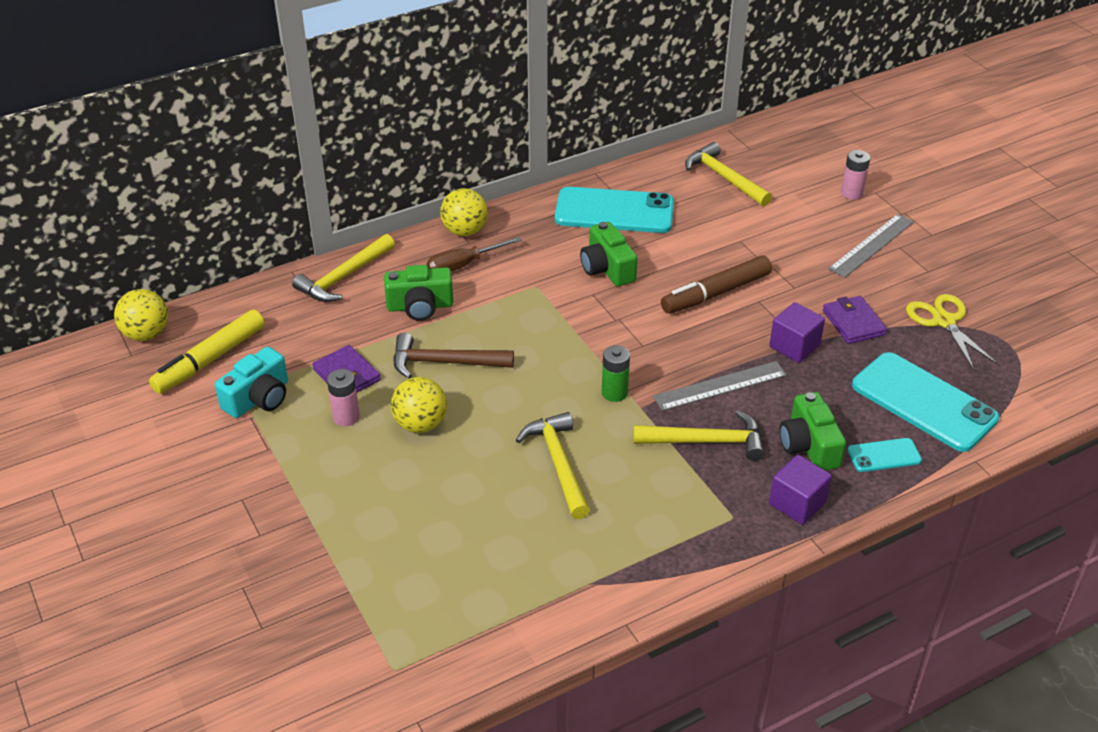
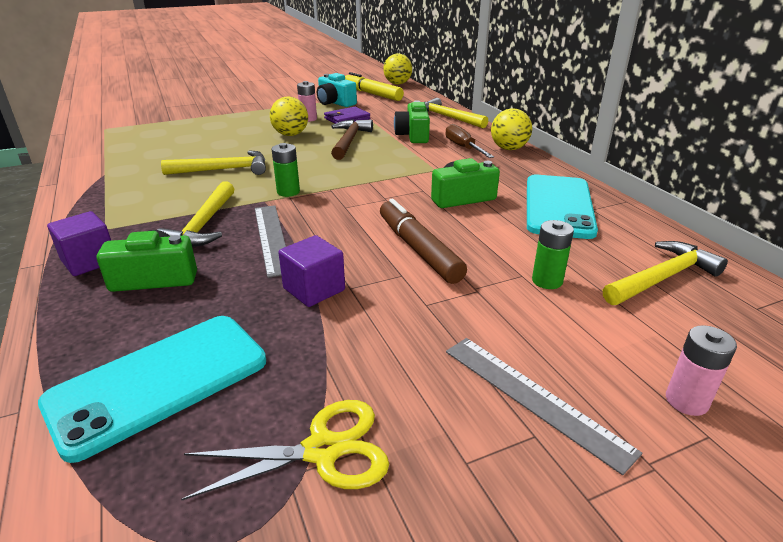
camera: 95 degrees right, 10 degrees down
(745, 229) = (547, 281): none -> green battery
(853, 323) = (344, 344): purple wallet -> none
(884, 455) = (99, 327): turquoise phone -> none

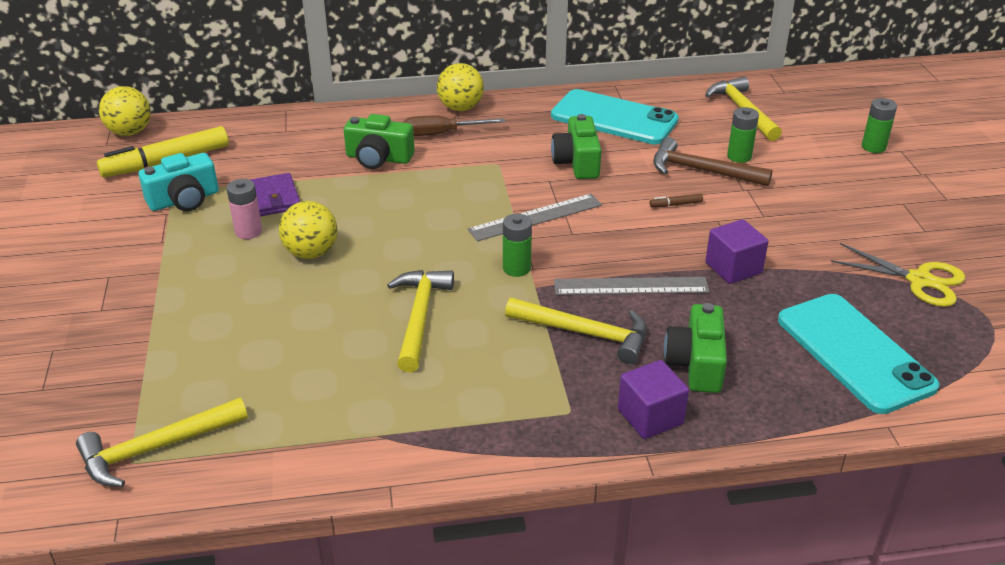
camera: 75 degrees left, 5 degrees up
(323, 450) = (919, 280): yellow scissors -> yellow scissors turned 120 degrees clockwise
(349, 141) = (369, 207): brown hammer -> brown hammer (701, 170)
(418, 249) = (676, 204): brown marker -> brown marker, size x0.40
(447, 117) = (327, 122): yellow hammer -> yellow hammer (155, 448)
(533, 398) = (871, 195): grey ruler -> grey ruler (535, 217)
(686, 401) = (873, 147): pink battery -> green battery

